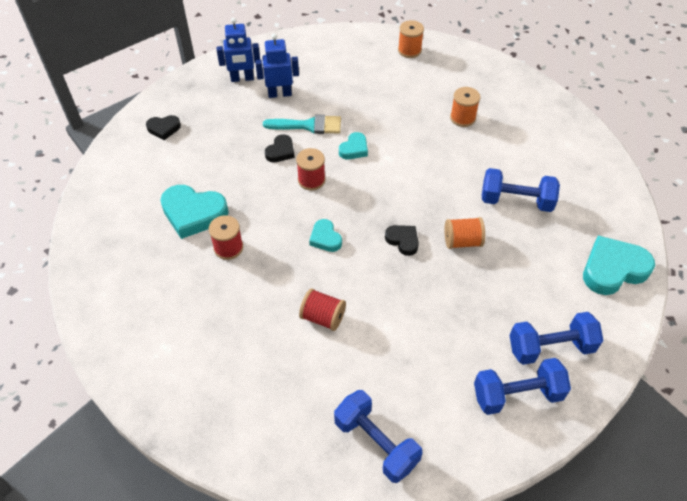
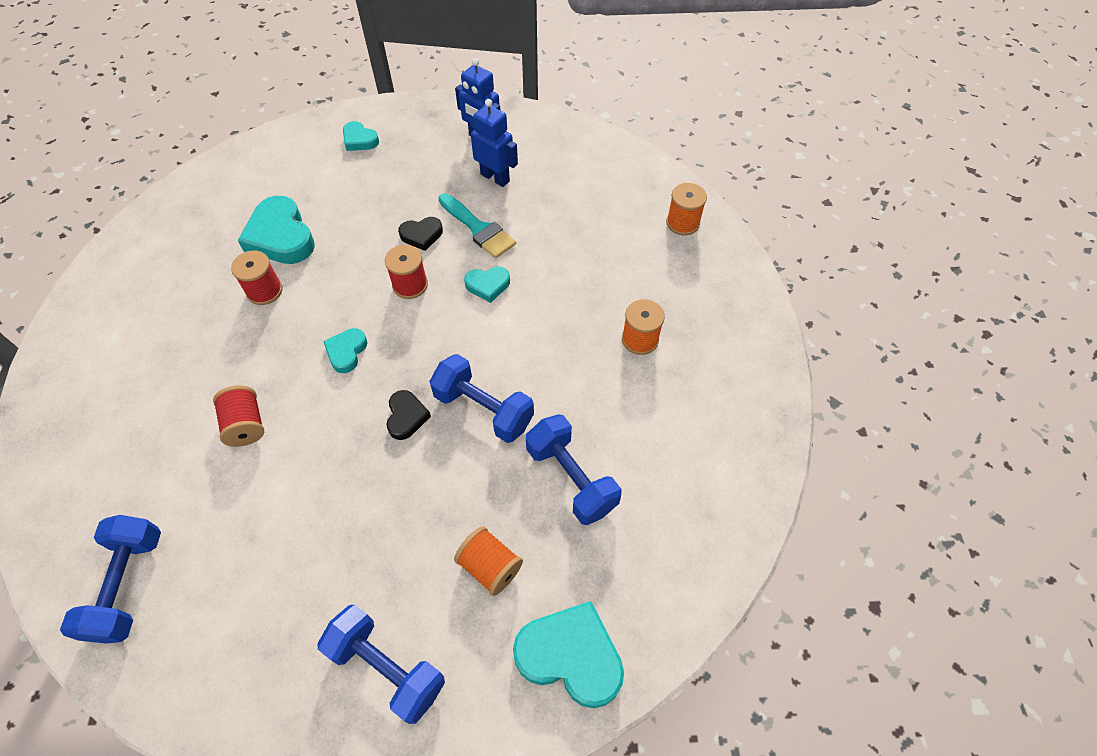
camera: 45 degrees right, 5 degrees up
(164, 129) = (359, 140): black heart -> turquoise heart
(462, 241) = (458, 470): orange spool -> orange spool (490, 567)
(517, 394) = (291, 678): blue dumbbell -> blue dumbbell (483, 409)

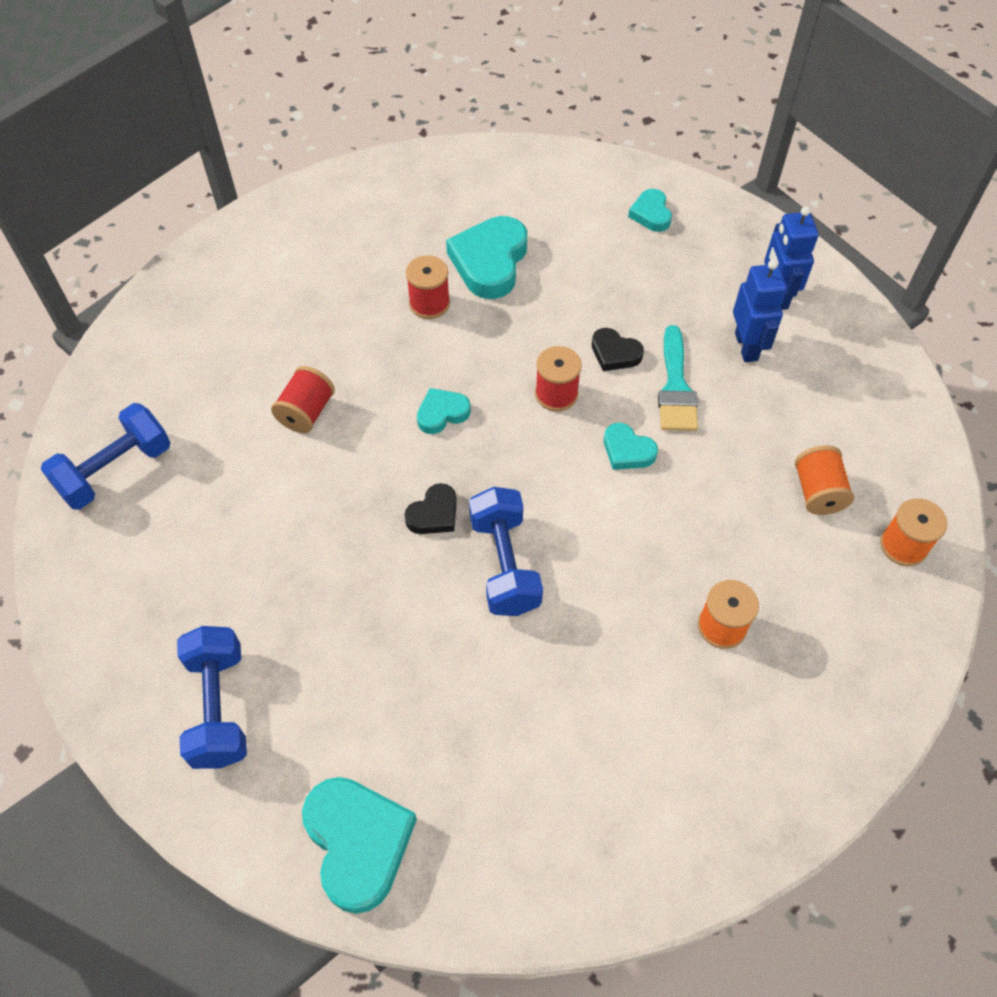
camera: 45 degrees right, 0 degrees up
(490, 567) = (371, 705): orange spool -> orange spool (817, 492)
(571, 478) = (516, 696): blue dumbbell -> none

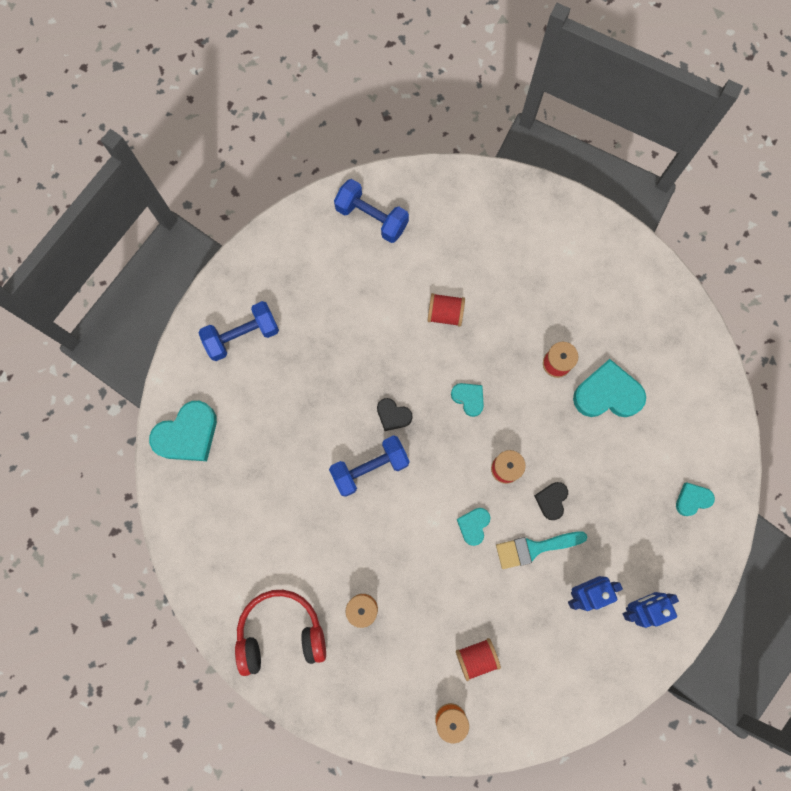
camera: 75 degrees right, 20 degrees up
(740, 760) = (281, 633): none -> red headphones
(817, 492) = (476, 657): orange spool -> red spool

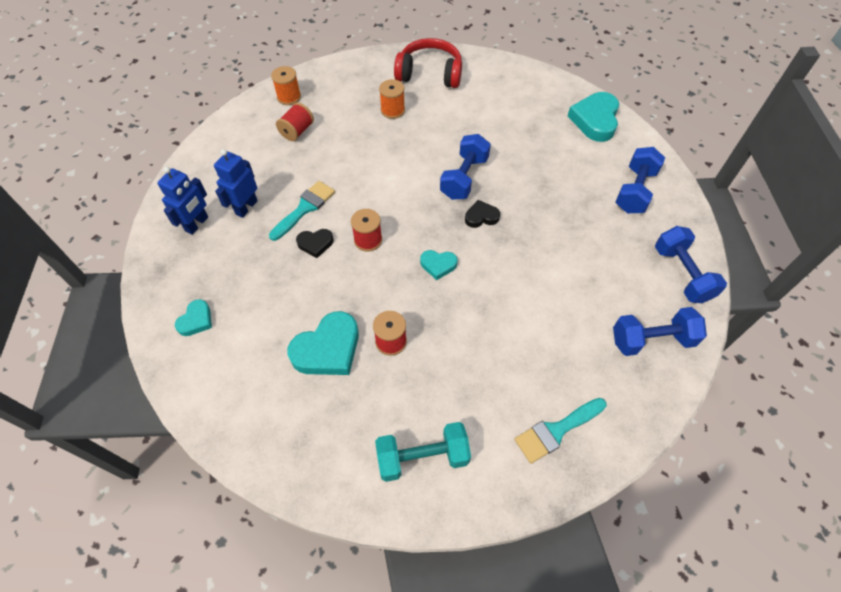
camera: 140 degrees right, 20 degrees down
(281, 633) = (429, 74): red headphones -> red headphones turned 120 degrees counterclockwise
(293, 242) = (682, 274): none -> blue dumbbell
(445, 313) = (516, 311): red spool -> none
(473, 525) = (361, 193): turquoise heart -> none
(498, 215) = (556, 431): none -> turquoise brush
(551, 500) = (315, 244): black heart -> black heart turned 105 degrees clockwise
(598, 267) = (422, 457): none -> turquoise dumbbell

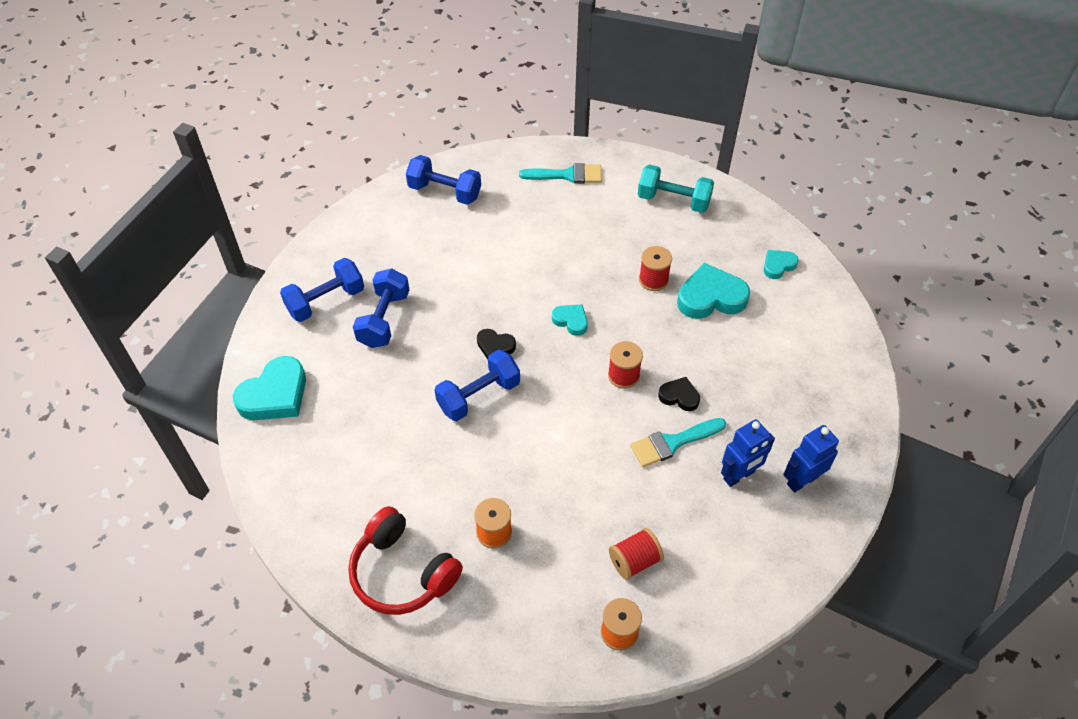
camera: 150 degrees left, 5 degrees down
(196, 320) = (825, 374): turquoise heart -> turquoise heart (778, 266)
(682, 274) = (369, 220): blue dumbbell -> blue dumbbell (384, 319)

